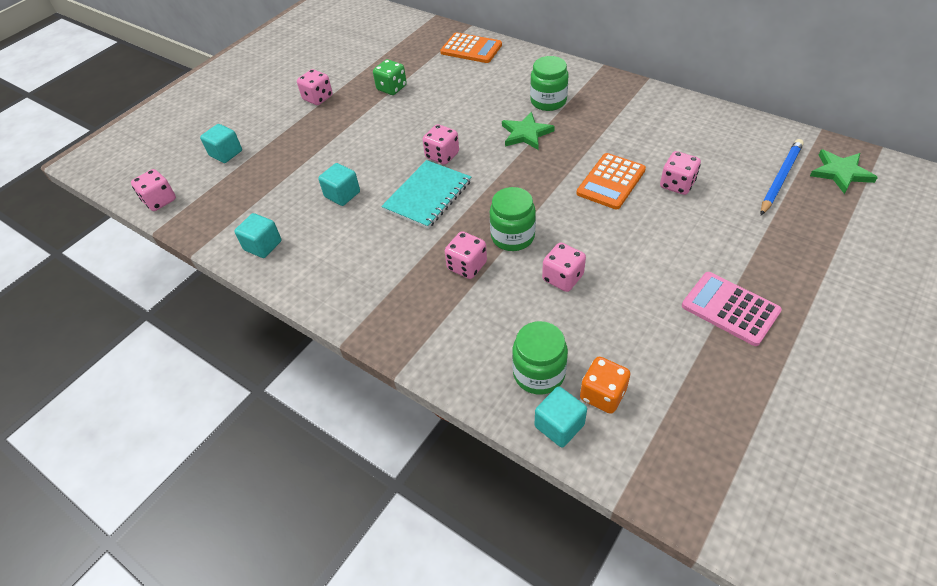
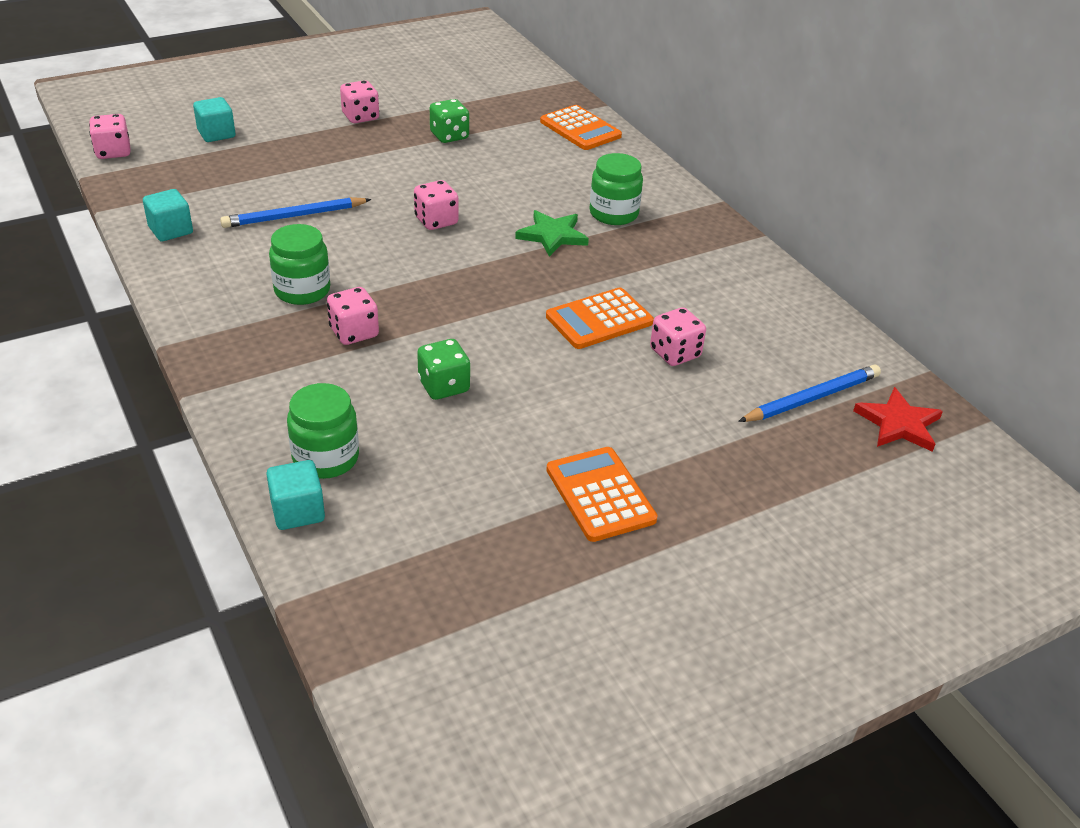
camera: 20 degrees right, 10 degrees down
(342, 194) = (294, 216): turquoise cube -> blue pencil
(427, 196) = (381, 252): turquoise notebook -> none
(512, 236) = (431, 326): green jar -> green jar (302, 290)
(562, 278) = (444, 386): pink dice -> green dice
(602, 394) = (371, 506): orange dice -> none
(730, 308) = (600, 494): pink calculator -> orange calculator
(840, 173) = (898, 424): green star -> red star

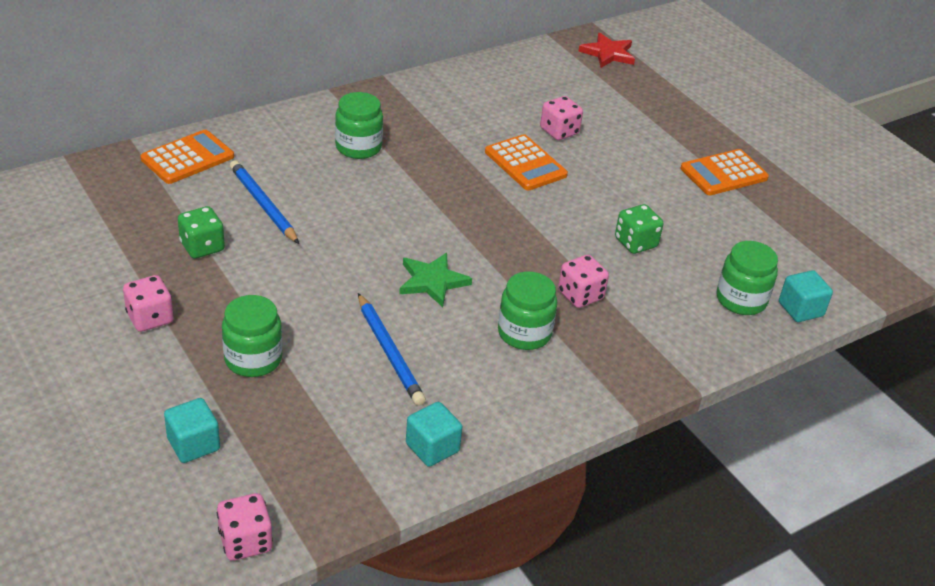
camera: 95 degrees left, 0 degrees up
(302, 156) = (253, 359): none -> green jar
(436, 221) = (385, 252): pink dice -> none
(552, 235) = (401, 183): green star -> green star (432, 281)
(812, 398) = (592, 81): blue pencil -> blue pencil (263, 204)

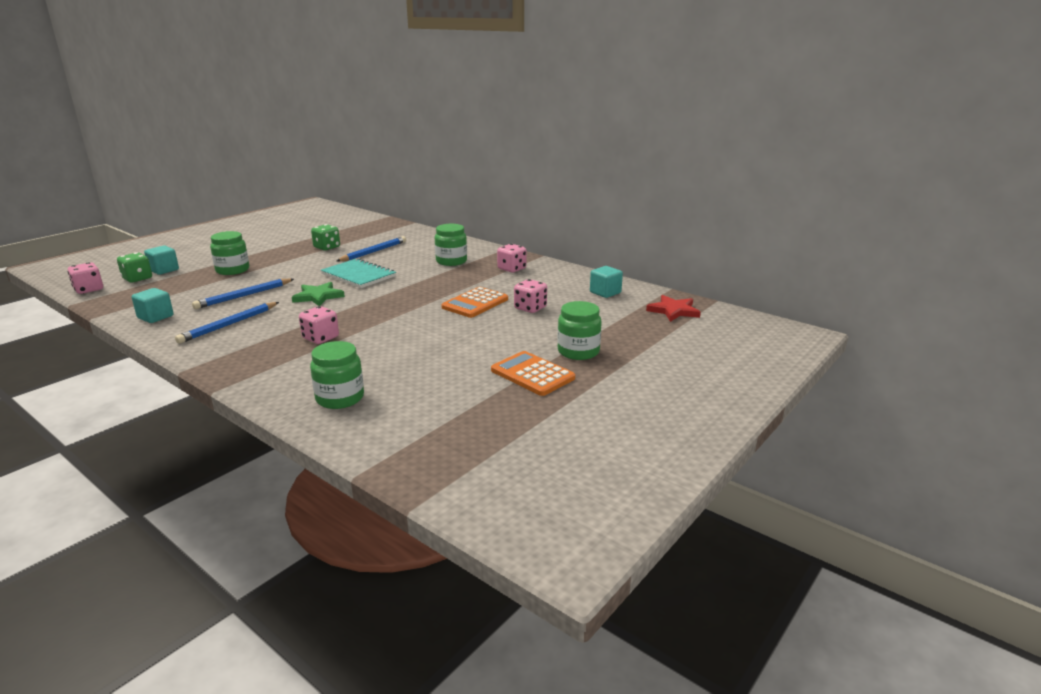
camera: 75 degrees right, 15 degrees down
(150, 318) = (262, 248): pink dice -> pink dice (511, 269)
(188, 158) = (406, 233): orange calculator -> none
(365, 234) = (358, 275): none -> turquoise notebook
(500, 372) = (229, 325): none -> blue pencil
(524, 333) = (271, 326): green jar -> green jar (578, 351)
(635, 243) = (398, 349): green dice -> green dice (137, 278)
(800, 309) = (337, 427): turquoise cube -> turquoise cube (605, 292)

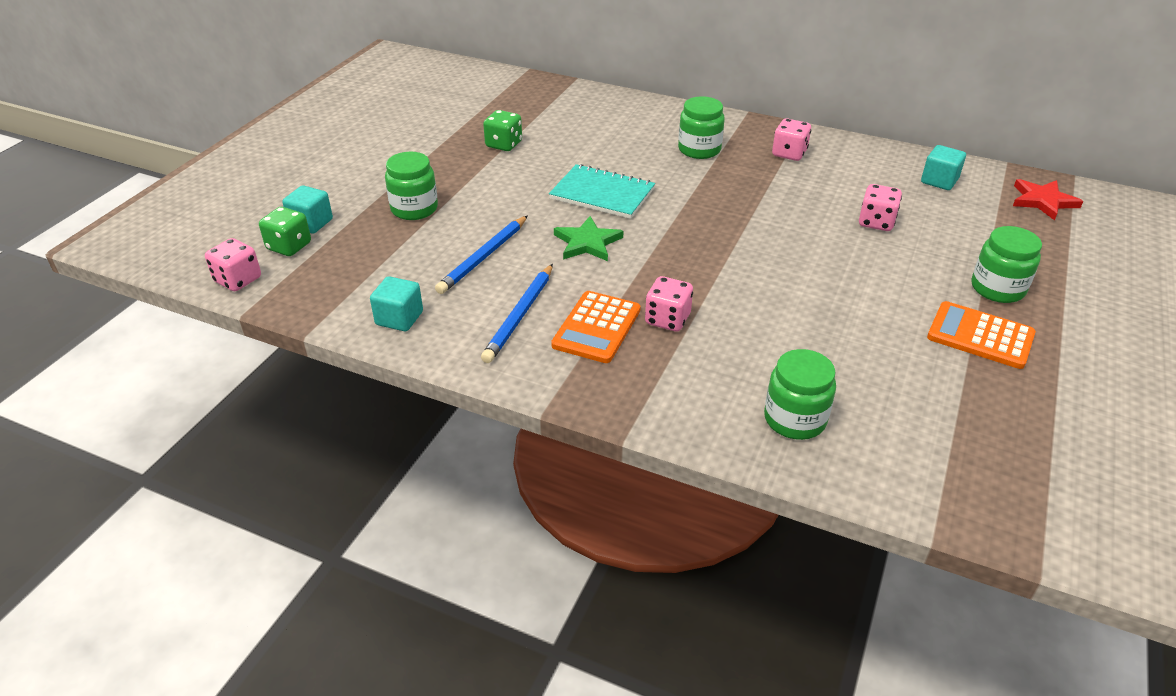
camera: 15 degrees left, 15 degrees up
(374, 252) = (578, 145): blue pencil -> none
(475, 303) = (802, 224): orange calculator -> orange calculator (596, 327)

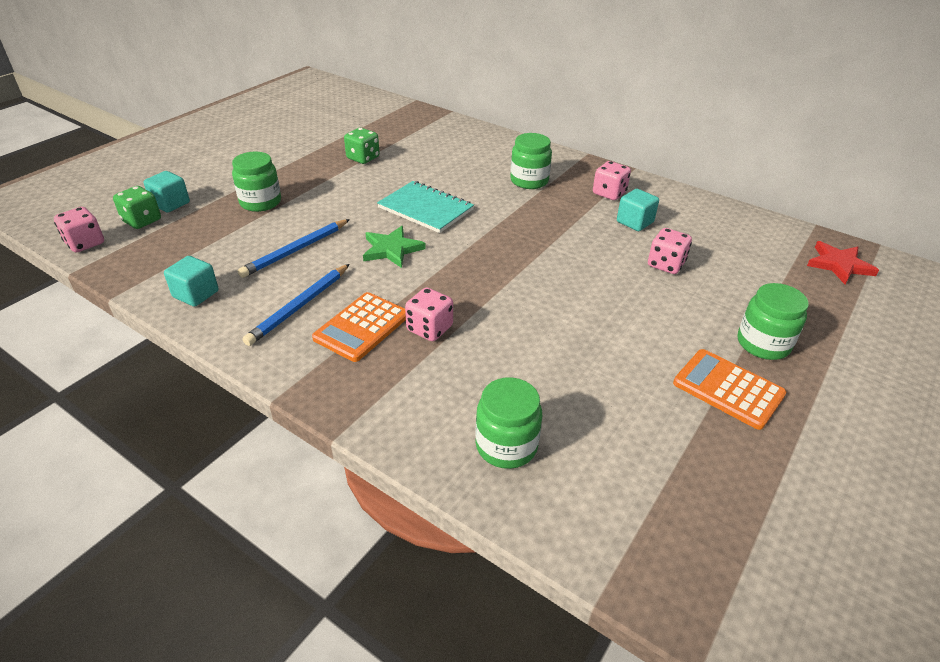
camera: 10 degrees right, 0 degrees up
(939, 181) = (742, 234): turquoise cube -> turquoise cube (635, 222)

